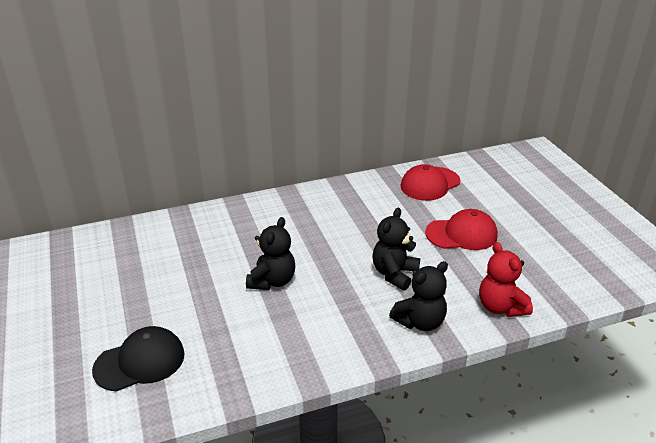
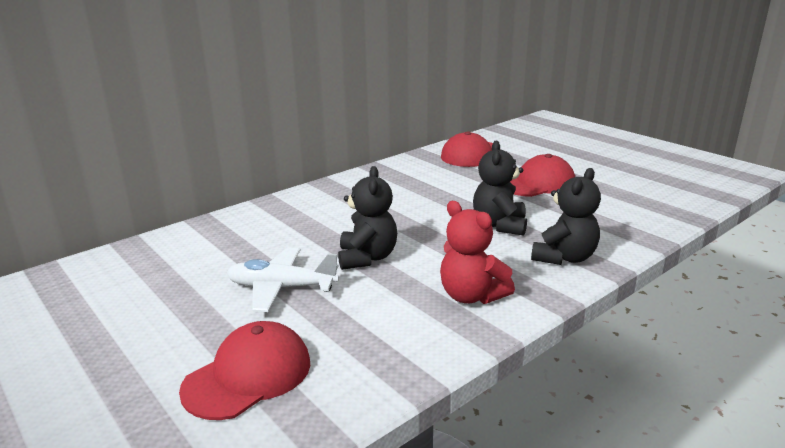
camera: 20 degrees left, 10 degrees down
(140, 362) = (248, 375): black cap -> red cap
(198, 293) = (281, 288): none -> white plane
(500, 307) = (631, 229): red teddy bear -> red teddy bear (471, 296)

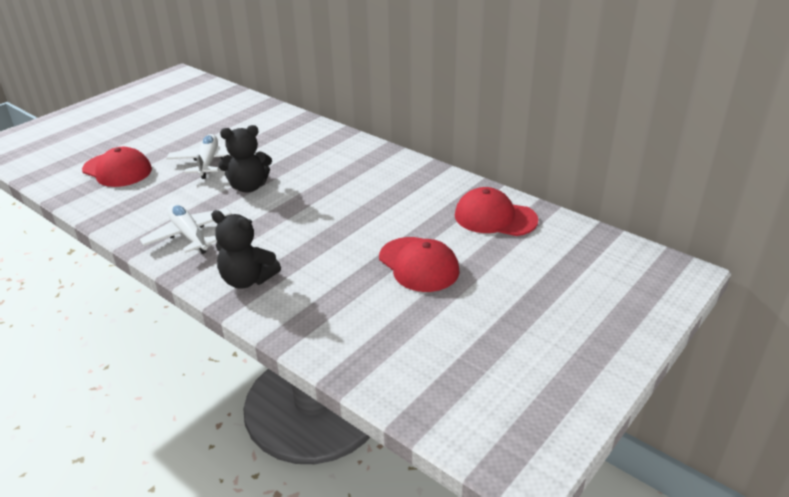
camera: 80 degrees right, 10 degrees up
(471, 296) = (189, 235): red teddy bear -> white plane
(499, 225) = (310, 243): black teddy bear -> none

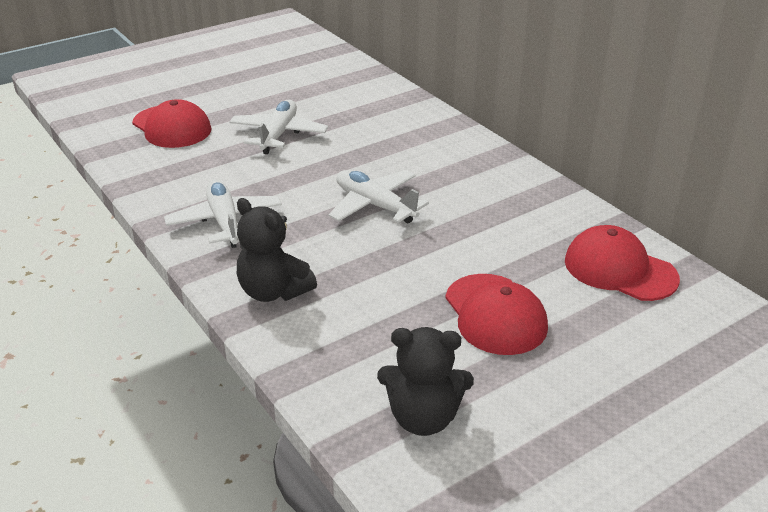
camera: 15 degrees right, 0 degrees up
(249, 187) = (315, 173): black teddy bear -> black teddy bear (423, 418)
(303, 203) = (375, 205): none -> white plane

